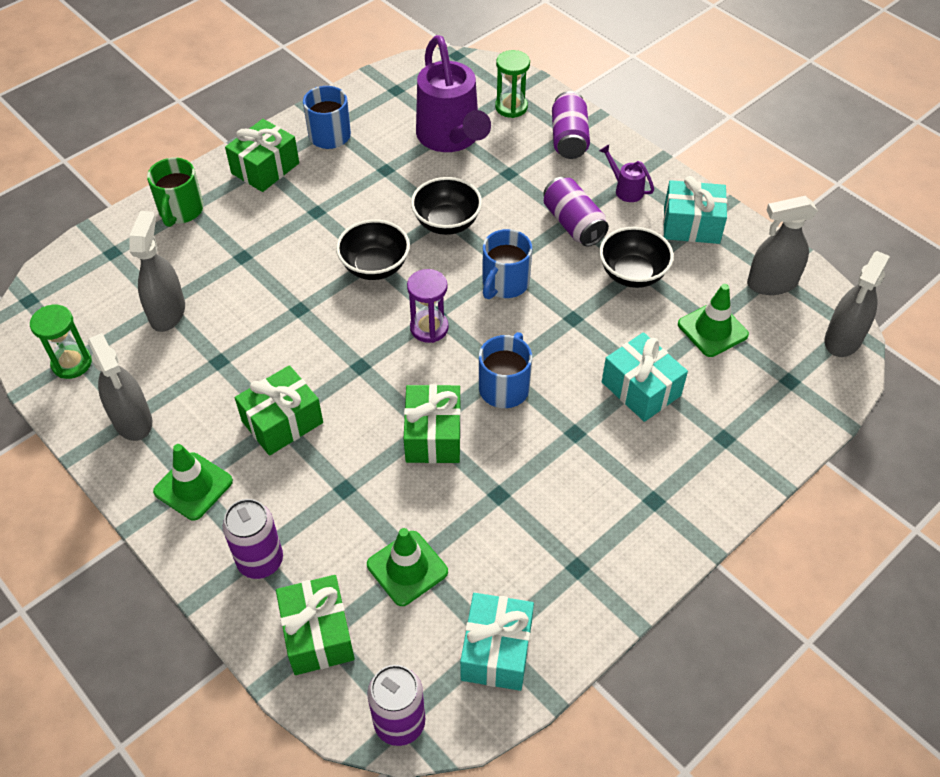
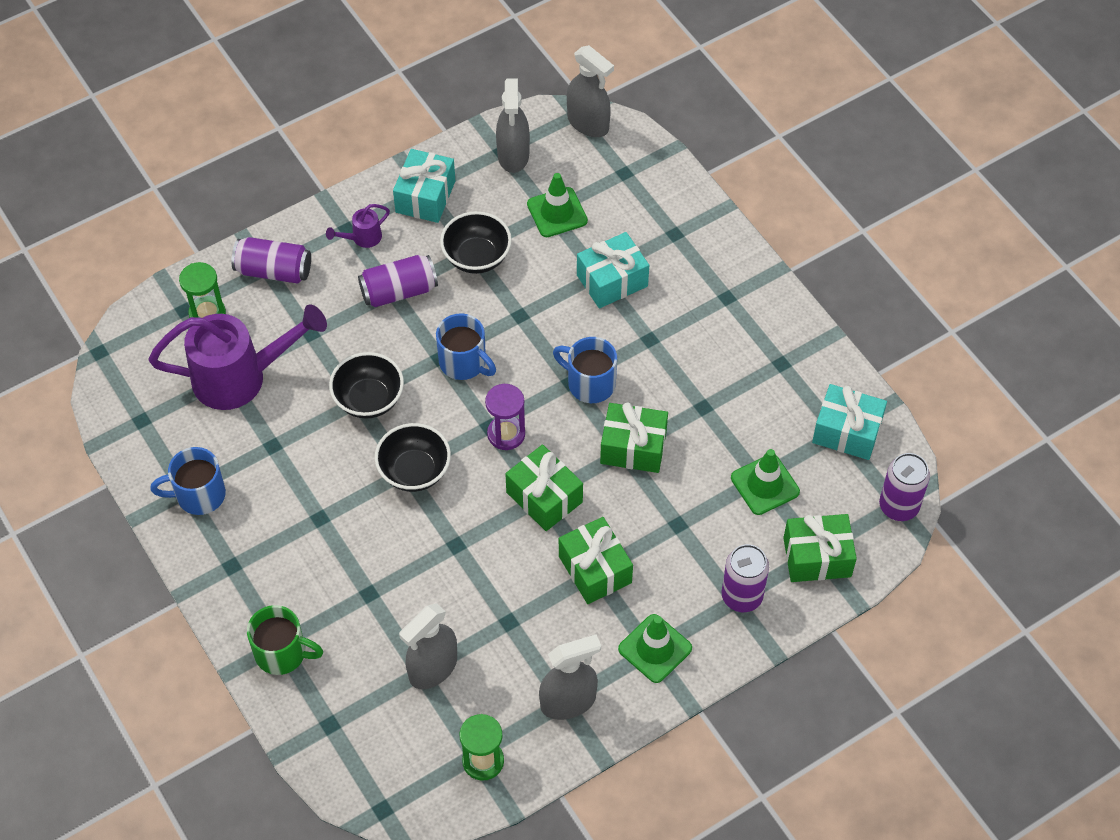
camera: 80 degrees left, 5 degrees up
(167, 312) = (433, 668): grey spray bottle -> grey spray bottle turned 60 degrees counterclockwise
(265, 168) = (236, 563): green gift -> green gift (544, 497)

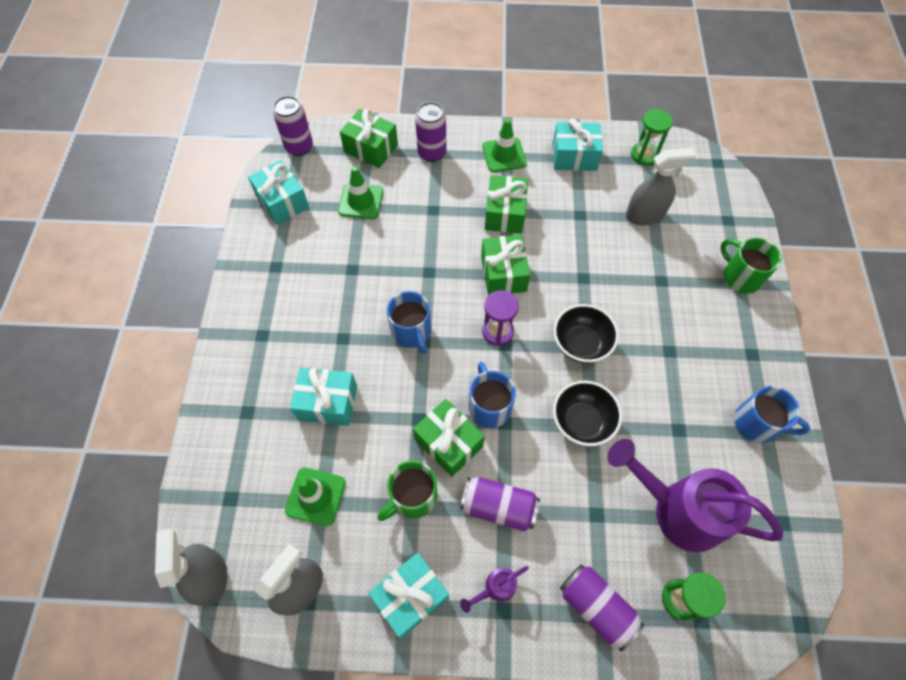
camera: 145 degrees left, 5 degrees up
(362, 238) = (495, 588): purple watering can -> purple watering can turned 150 degrees clockwise
(476, 257) = (412, 497): black bowl -> green mug
(568, 701) = (574, 156): grey spray bottle -> turquoise gift
(633, 447) = (420, 270): green gift -> green gift (448, 443)

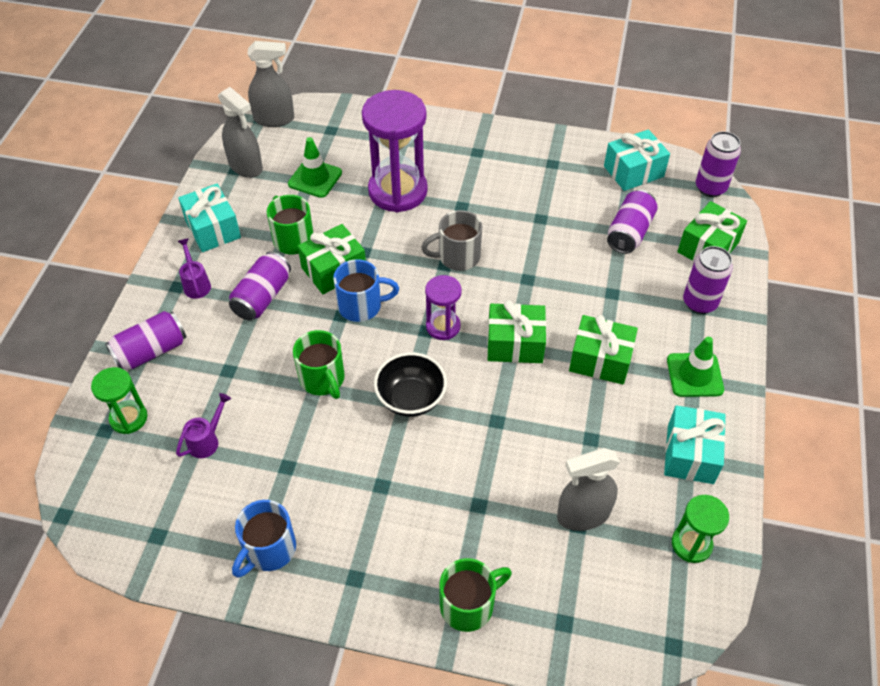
camera: 100 degrees right, 10 degrees down
(327, 403) = (398, 191): turquoise gift -> purple hourglass
(361, 201) = (629, 232): green traffic cone -> purple can
(411, 332) = (457, 257): blue mug -> grey mug
(582, 421) = (323, 379): black bowl -> green mug
(645, 215) = (583, 514): grey spray bottle -> grey spray bottle turned 75 degrees clockwise
(678, 510) = (207, 440): purple watering can -> purple watering can, size x0.42

